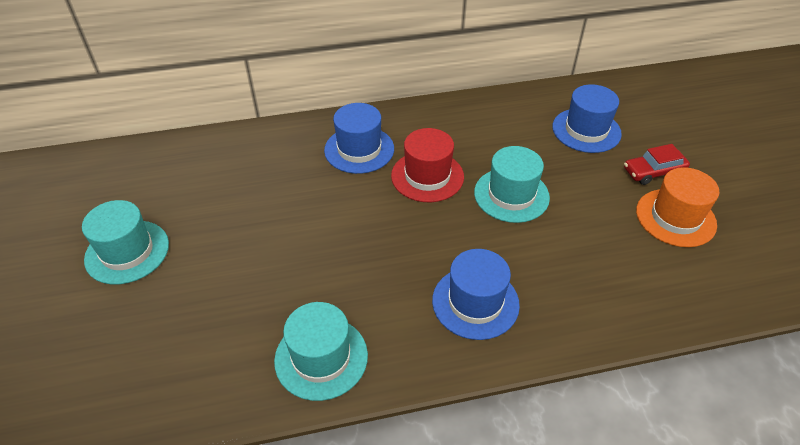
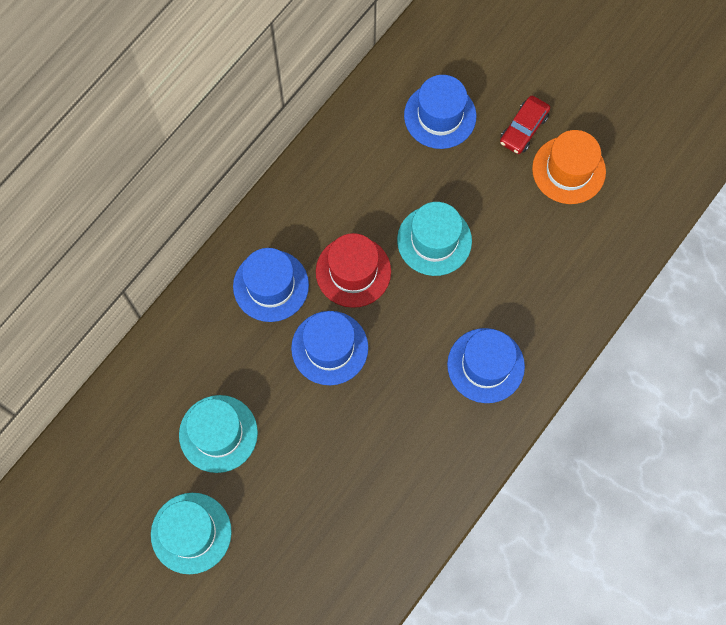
camera: 40 degrees left, 25 degrees up
(321, 357) = (421, 493): turquoise hat -> turquoise hat (218, 433)
(359, 208) = (329, 348): none -> blue hat

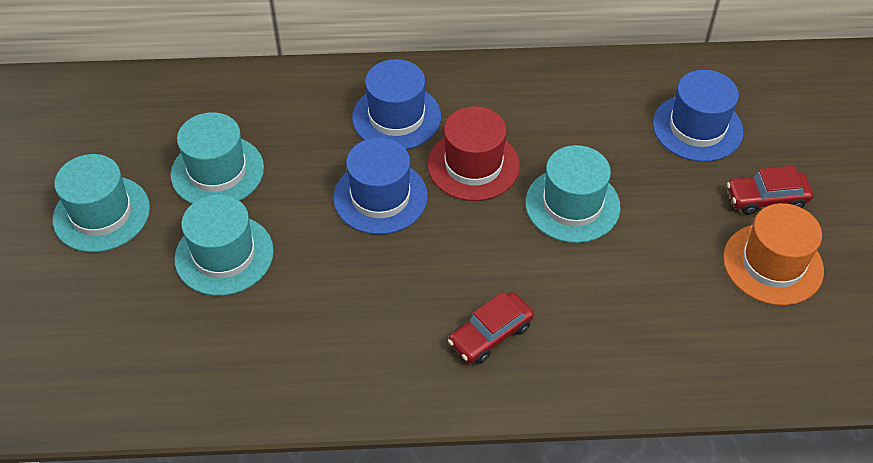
camera: 50 degrees right, 20 degrees down
(294, 477) = (224, 255): none -> turquoise hat
(485, 365) = (490, 334): blue hat -> red car

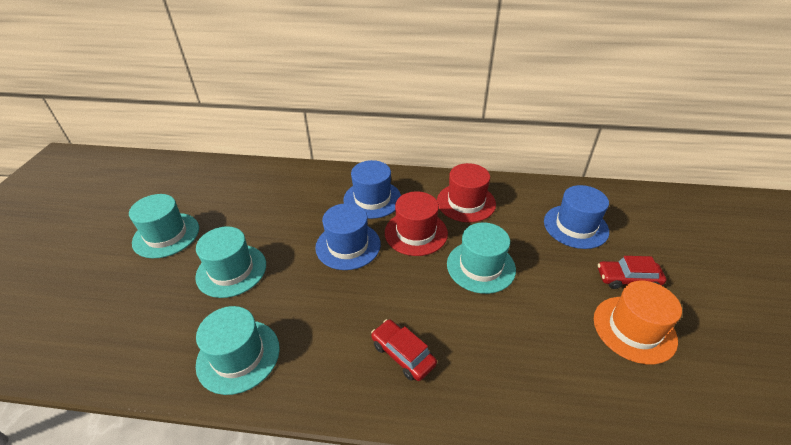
camera: 10 degrees right, 10 degrees down
(217, 171) = (249, 218): turquoise hat -> turquoise hat (238, 356)
(490, 334) = (403, 354): red car -> red car turned 75 degrees clockwise
(538, 107) = (466, 202): none -> red hat

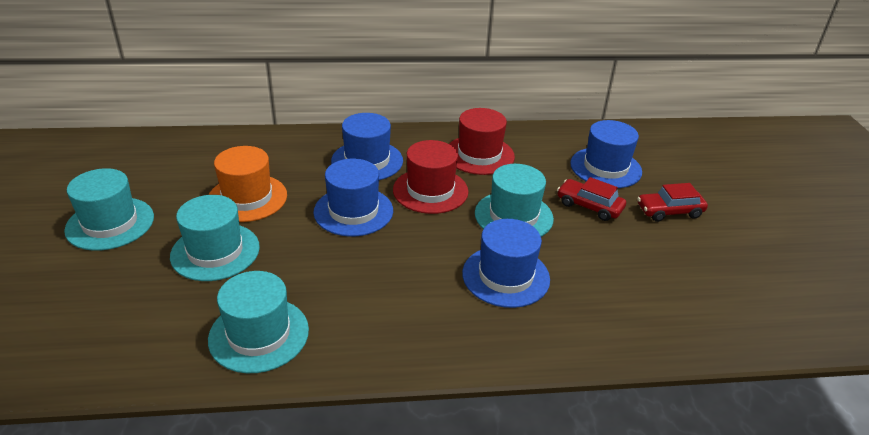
camera: 15 degrees left, 5 degrees down
(403, 354) = (452, 307): red car -> red car (589, 206)
(458, 328) = (506, 276): none -> blue hat
(634, 329) = (685, 254): orange hat -> orange hat (247, 198)

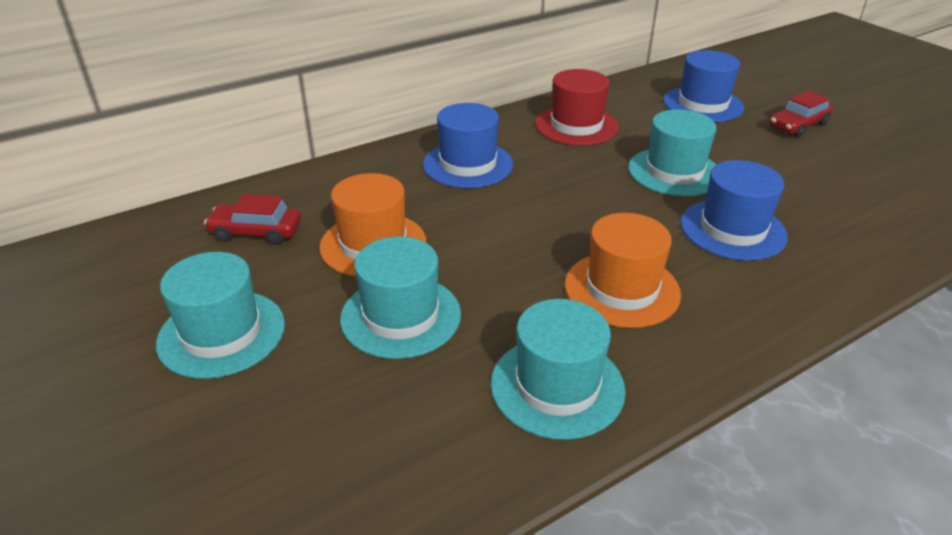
camera: 25 degrees left, 0 degrees up
(353, 211) = (512, 219): blue hat -> none
(372, 288) = (622, 289): none -> orange hat
(430, 190) = (568, 173): red hat -> none
(589, 206) = (729, 142): red car -> red car (256, 232)

